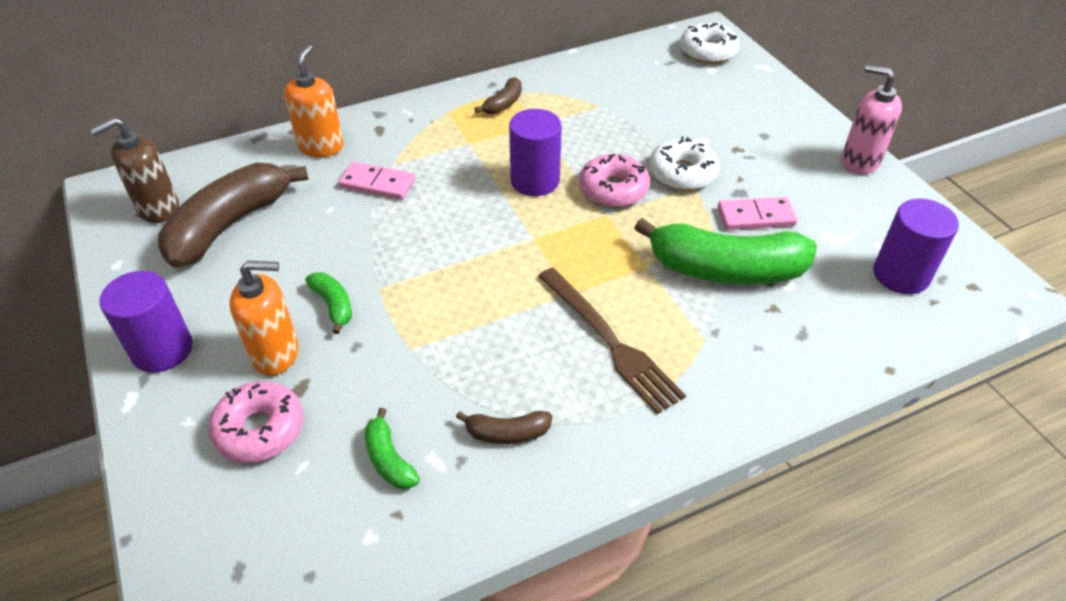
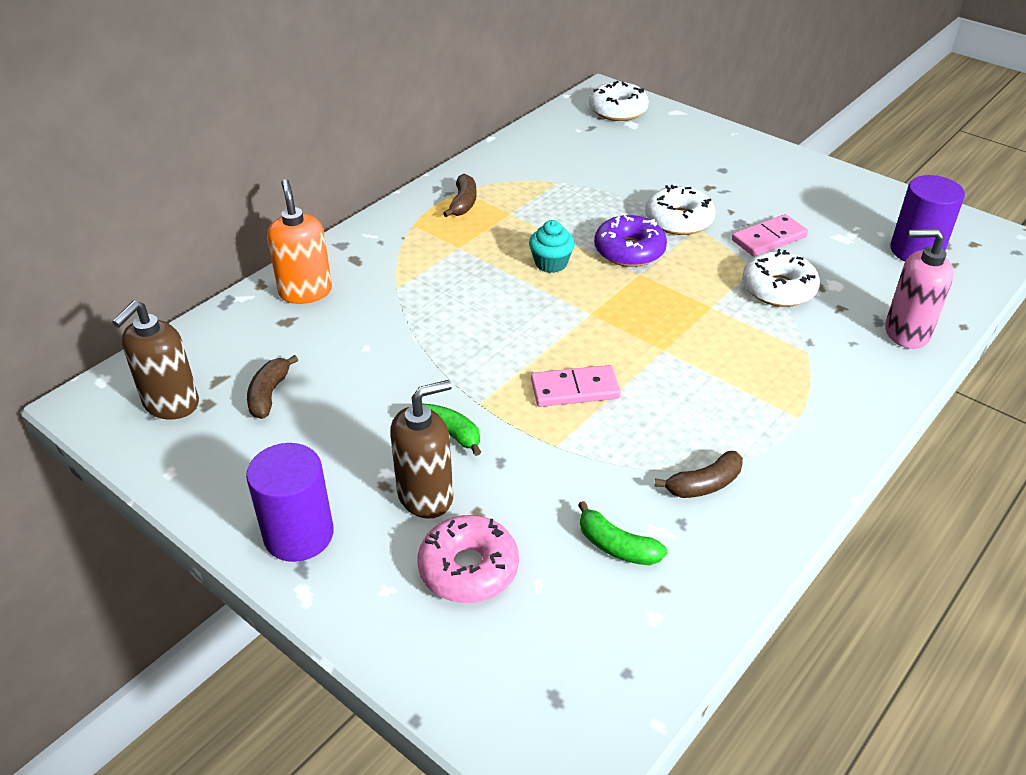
camera: 25 degrees left, 5 degrees down
(230, 225) = (269, 394): brown banana -> brown banana, size x0.45
(276, 354) = (426, 496): orange soap dispenser -> brown soap dispenser
(377, 183) = (397, 309): pink domino -> pink domino (575, 389)
(535, 181) = (551, 263): purple cylinder -> turquoise cupcake
(610, 341) = (730, 378): brown fork -> none
(613, 189) = (629, 251): pink donut -> purple donut
(725, 269) = (778, 289): green banana -> white donut
(859, 161) = (816, 170): pink soap dispenser -> pink soap dispenser (906, 333)

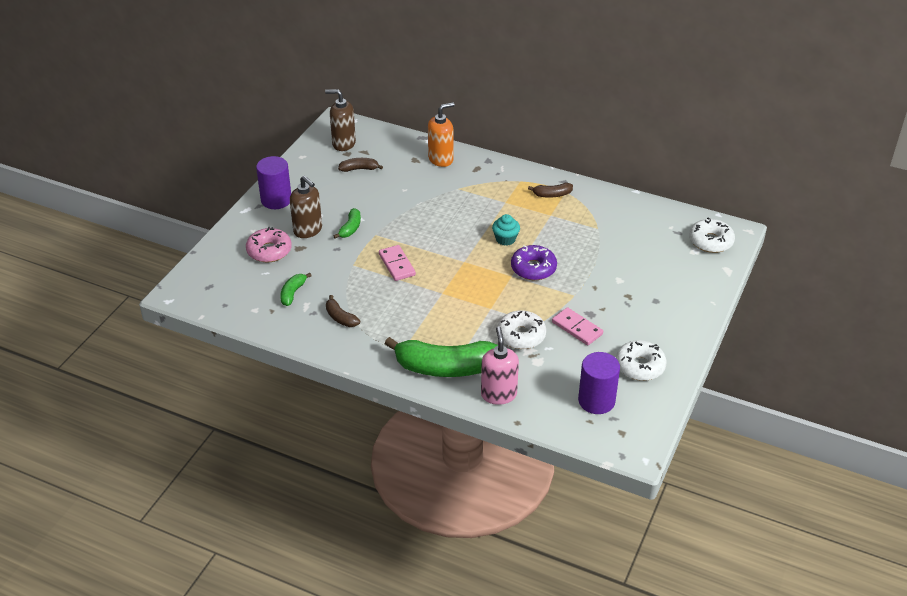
camera: 75 degrees right, 0 degrees up
(678, 220) = (578, 286): white donut -> white donut (640, 366)
(845, 376) = (445, 367): none -> green banana

